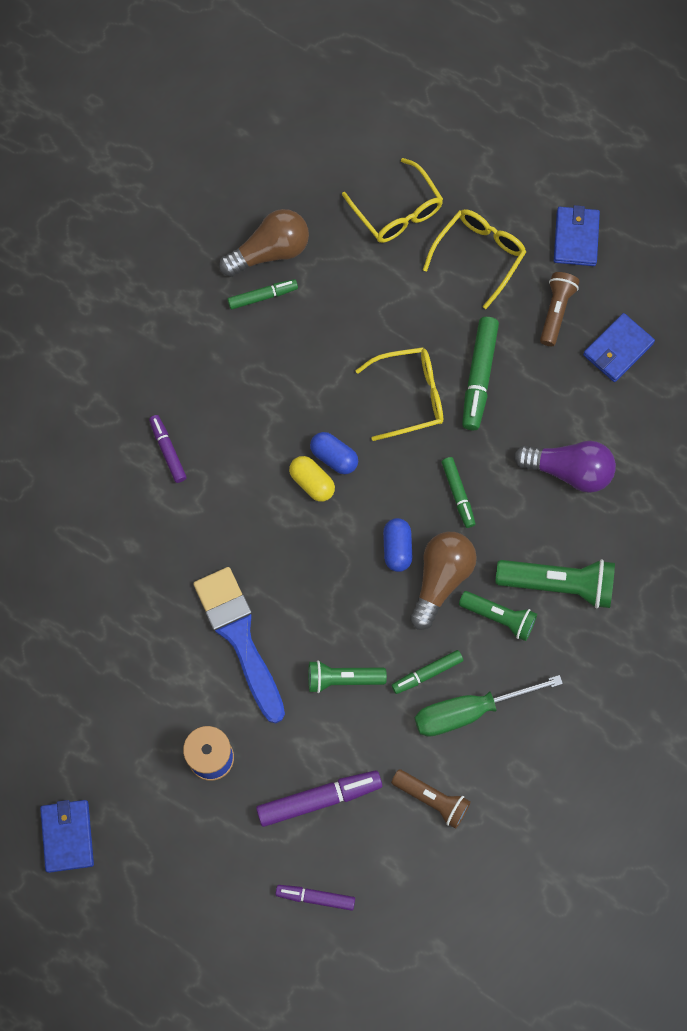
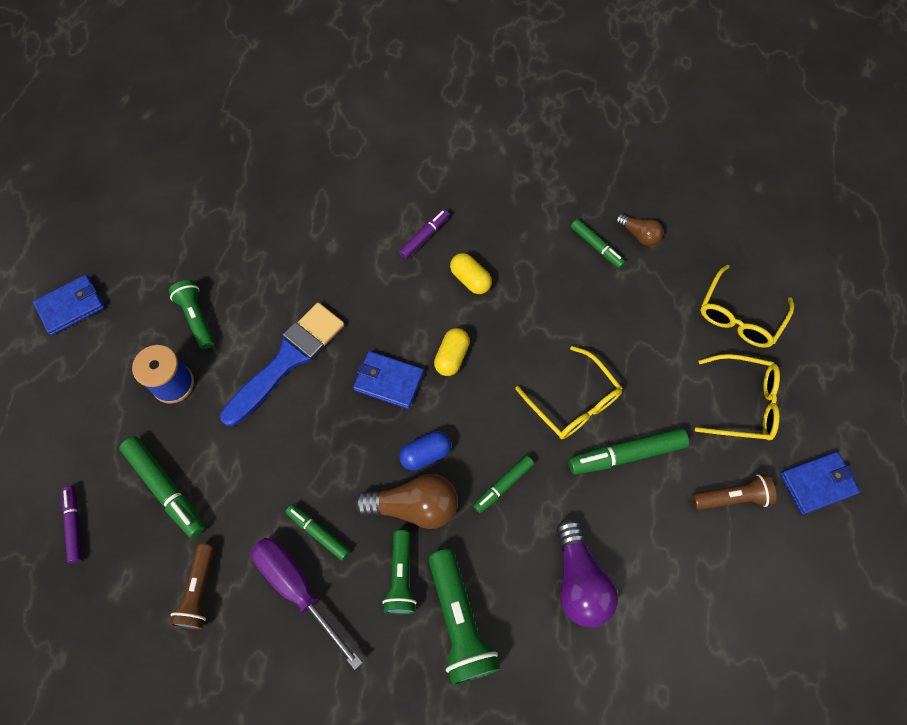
camera: 65 degrees right, 5 degrees down
(238, 429) = (470, 279): none -> yellow capsule
(270, 252) = (639, 235): brown light bulb -> brown light bulb, size x0.57
(319, 799) = (166, 489): purple marker -> green marker
(334, 457) = (483, 364): blue capsule -> none
(343, 679) = (284, 460): green flashlight -> green flashlight (197, 318)
(469, 711) = (297, 588): green screwdriver -> purple screwdriver
(617, 349) = (730, 575): blue wallet -> blue wallet (388, 381)

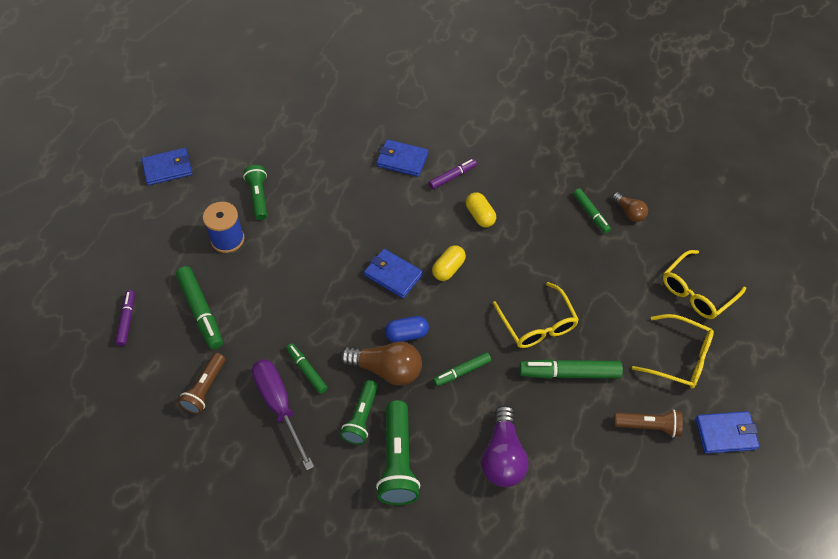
camera: 15 degrees right, 10 degrees down
(287, 359) = (319, 242): blue brush -> none
(359, 228) = (402, 160): none -> blue wallet

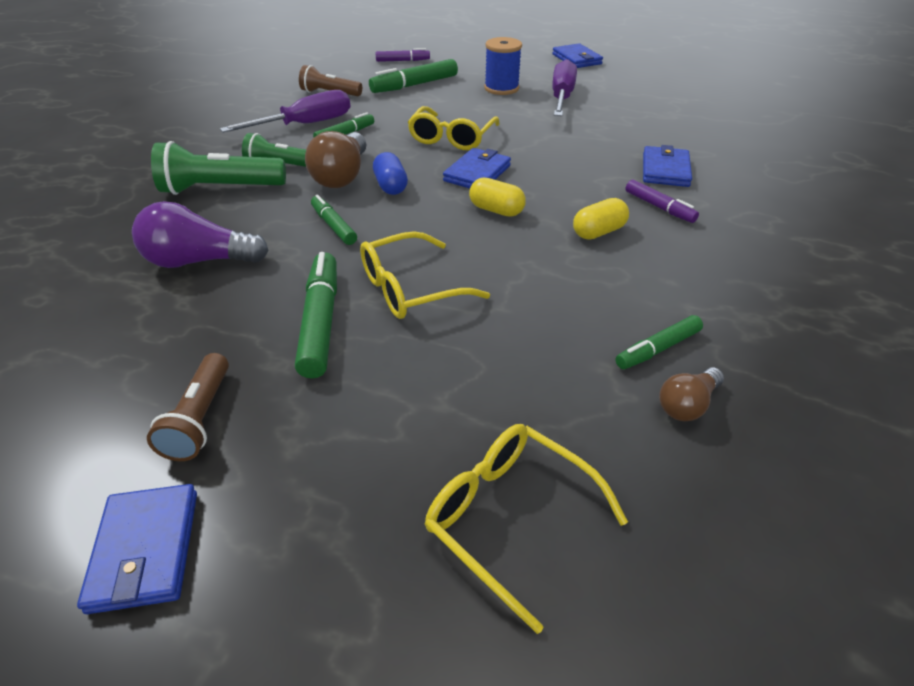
camera: 85 degrees right, 15 degrees down
(258, 197) = (561, 97): green flashlight -> purple screwdriver
(678, 357) = (340, 473): yellow glasses -> yellow glasses (452, 137)

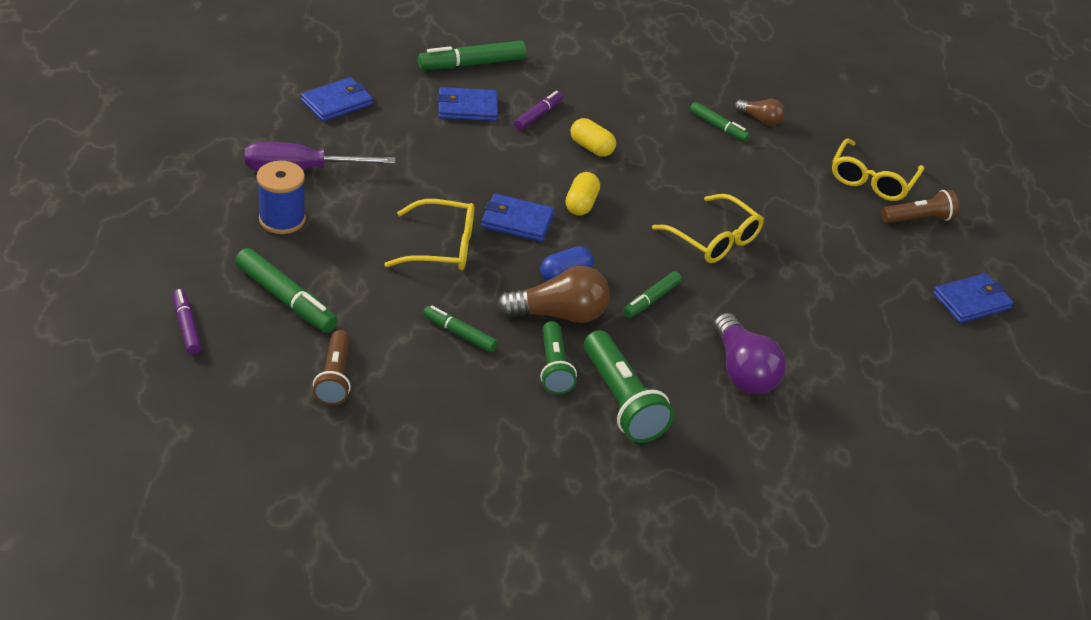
camera: 110 degrees left, 0 degrees up
(200, 418) = (888, 310): brown flashlight -> brown flashlight (919, 219)
(305, 124) = (443, 376): purple screwdriver -> none
(321, 321) = (775, 278): green marker -> green marker (472, 64)
(576, 59) = (159, 159): blue wallet -> blue wallet (337, 103)

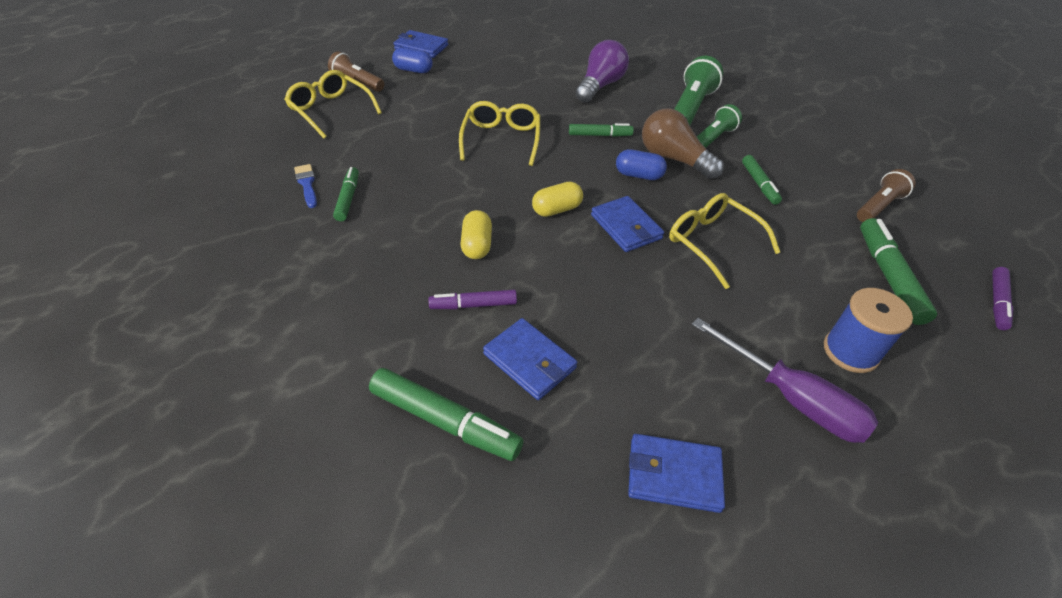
camera: 130 degrees left, 5 degrees up
(760, 120) = (307, 184): brown light bulb -> blue brush
(872, 179) = (331, 111): yellow glasses -> yellow glasses turned 120 degrees counterclockwise
(914, 265) = (413, 70): none -> blue capsule

